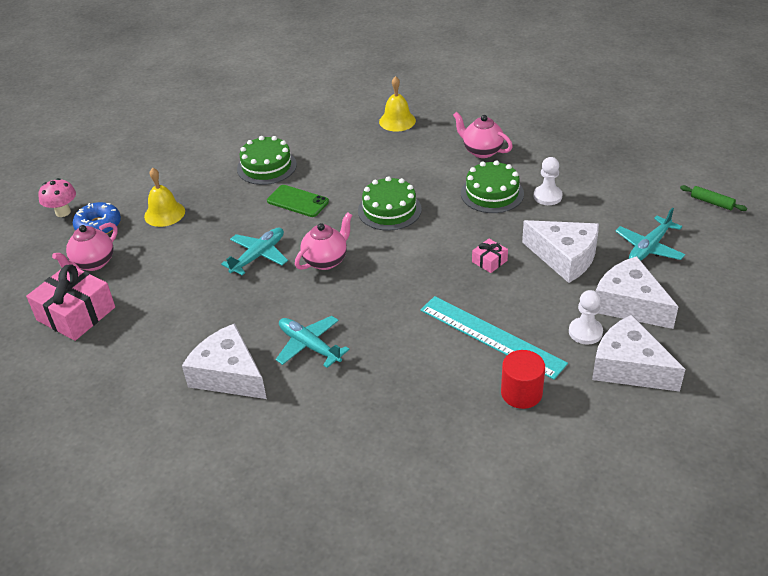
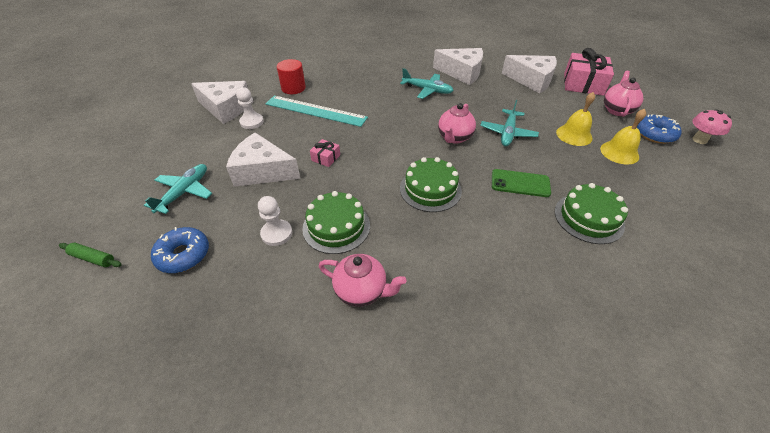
camera: 160 degrees right, 5 degrees up
(397, 121) = (497, 331): yellow bell -> yellow bell (574, 135)
(629, 304) = (216, 144): white cheese -> white cheese (532, 80)
(630, 193) = (183, 255): none -> blue donut

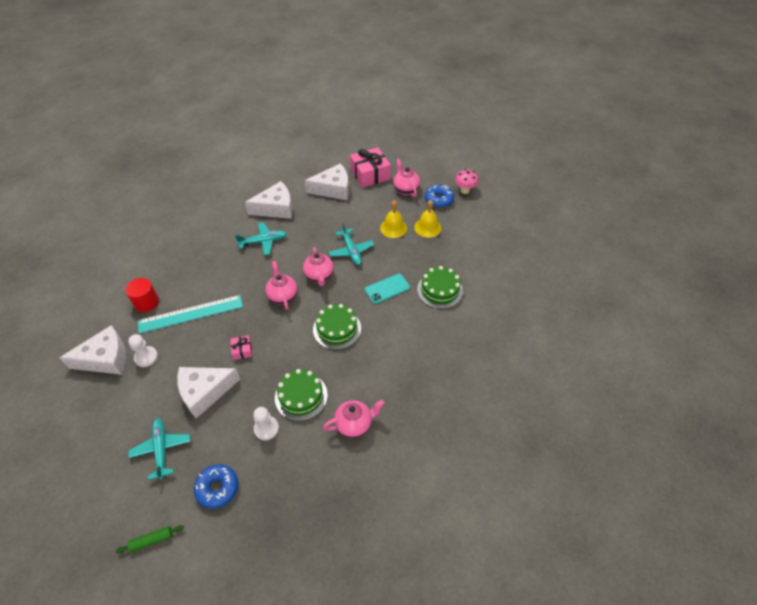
camera: 40 degrees left, 5 degrees up
(404, 136) = (283, 296): none -> pink teapot
(520, 183) = (387, 289): green phone -> turquoise phone

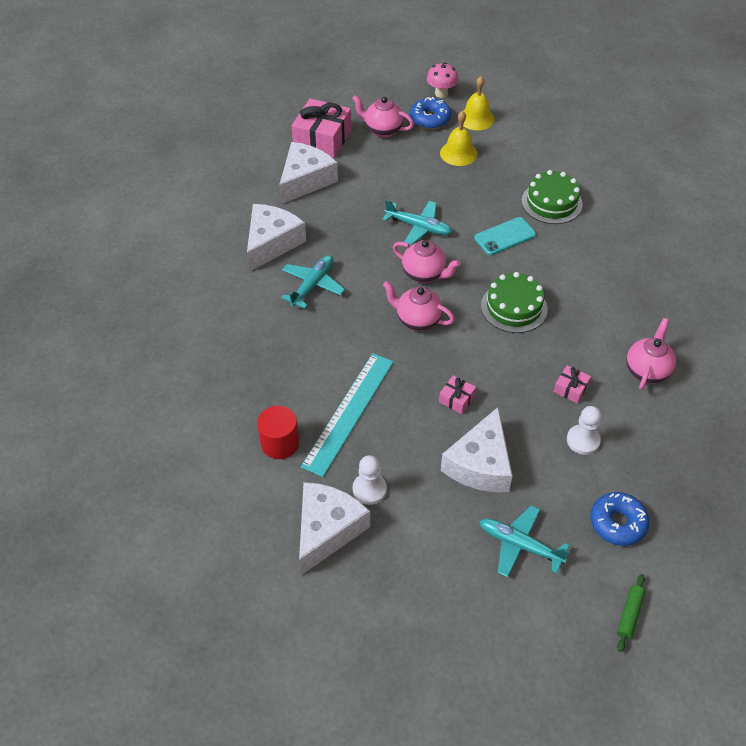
camera: 45 degrees left, 0 degrees up
(301, 396) = (570, 389): green cake -> pink gift
(387, 289) = (505, 236): turquoise phone -> turquoise phone turned 45 degrees clockwise
(393, 228) = (426, 176): yellow bell -> yellow bell (476, 118)

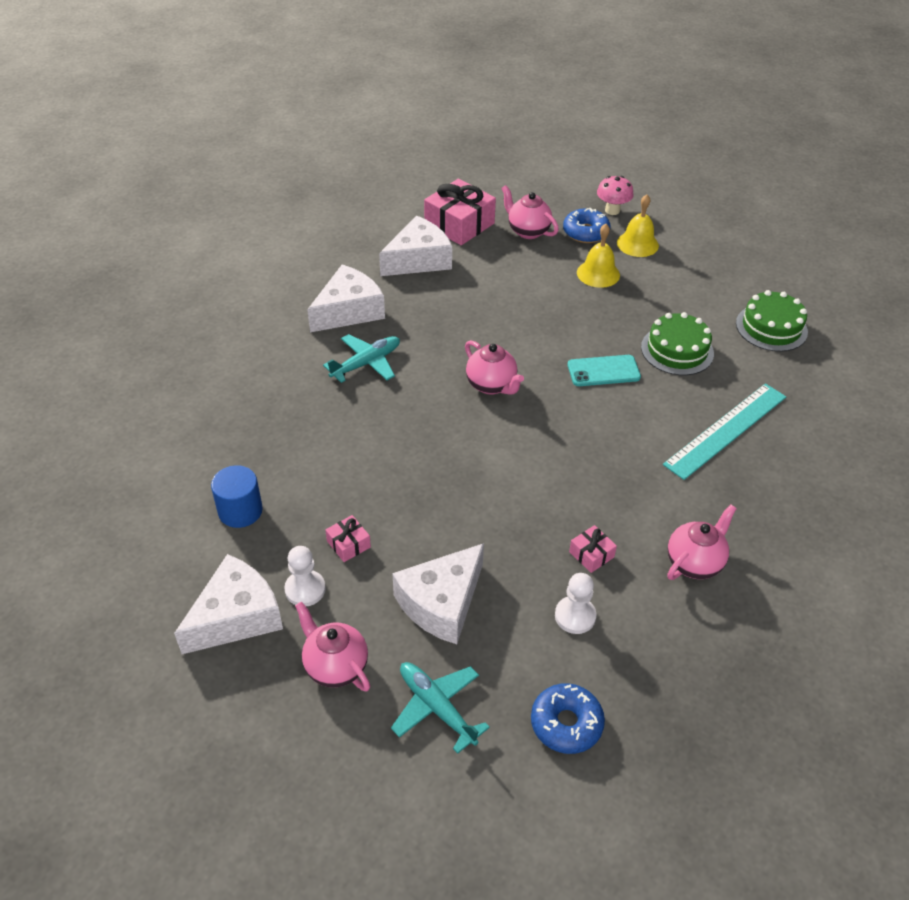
camera: 20 degrees right, 5 degrees down
(280, 443) = (240, 511): red cylinder -> blue cylinder
(349, 412) = (329, 502): turquoise ruler -> turquoise ruler (726, 430)
(417, 320) = (457, 430): pink teapot -> pink teapot (335, 666)
(418, 227) = (512, 336): turquoise plane -> none
(456, 399) = (454, 525): pink gift -> pink gift (348, 544)
(514, 307) = (573, 447): green cake -> green cake (771, 327)
(629, 614) = (523, 835): green rolling pin -> none

